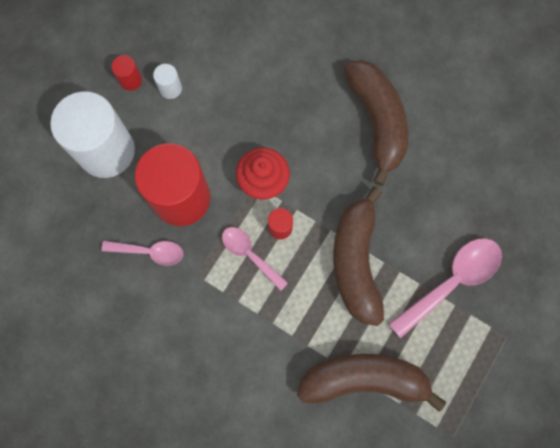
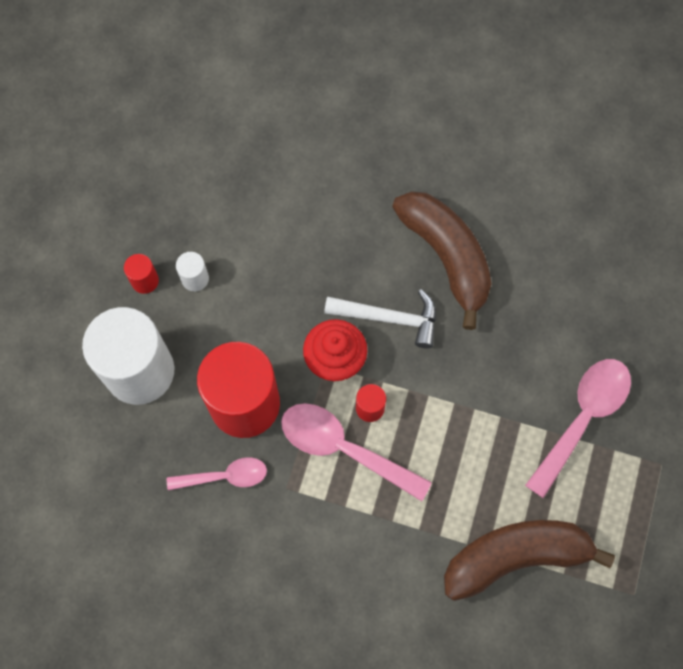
camera: 15 degrees left, 5 degrees down
(249, 254) = (343, 448): pink spoon -> pink spoon, size x1.63
(316, 159) = (389, 318): none -> white hammer
(356, 261) = (468, 424): brown banana -> none

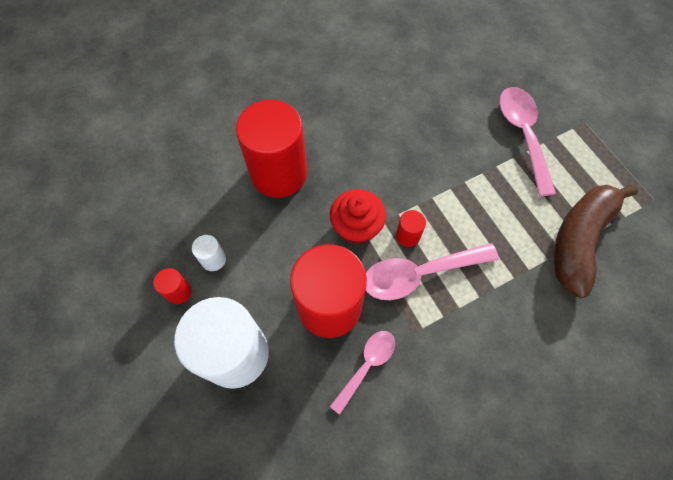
camera: 45 degrees left, 5 degrees down
(320, 250) = (279, 173): none -> red cylinder
(389, 318) = (362, 175): white hammer -> none
(446, 257) = (357, 116): brown banana -> none

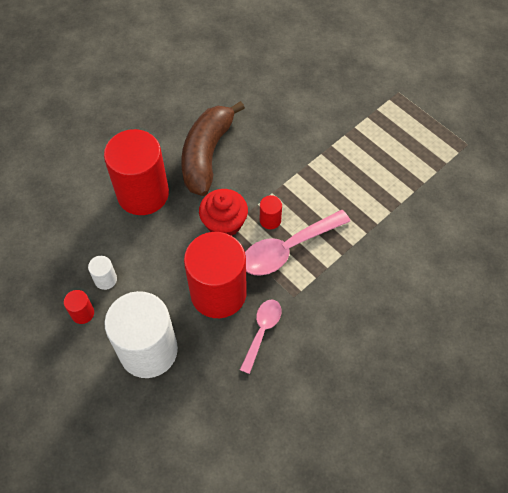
camera: 15 degrees left, 5 degrees down
(522, 135) = (348, 114): pink spoon -> none
(579, 240) = (413, 190): brown banana -> brown banana (207, 154)

